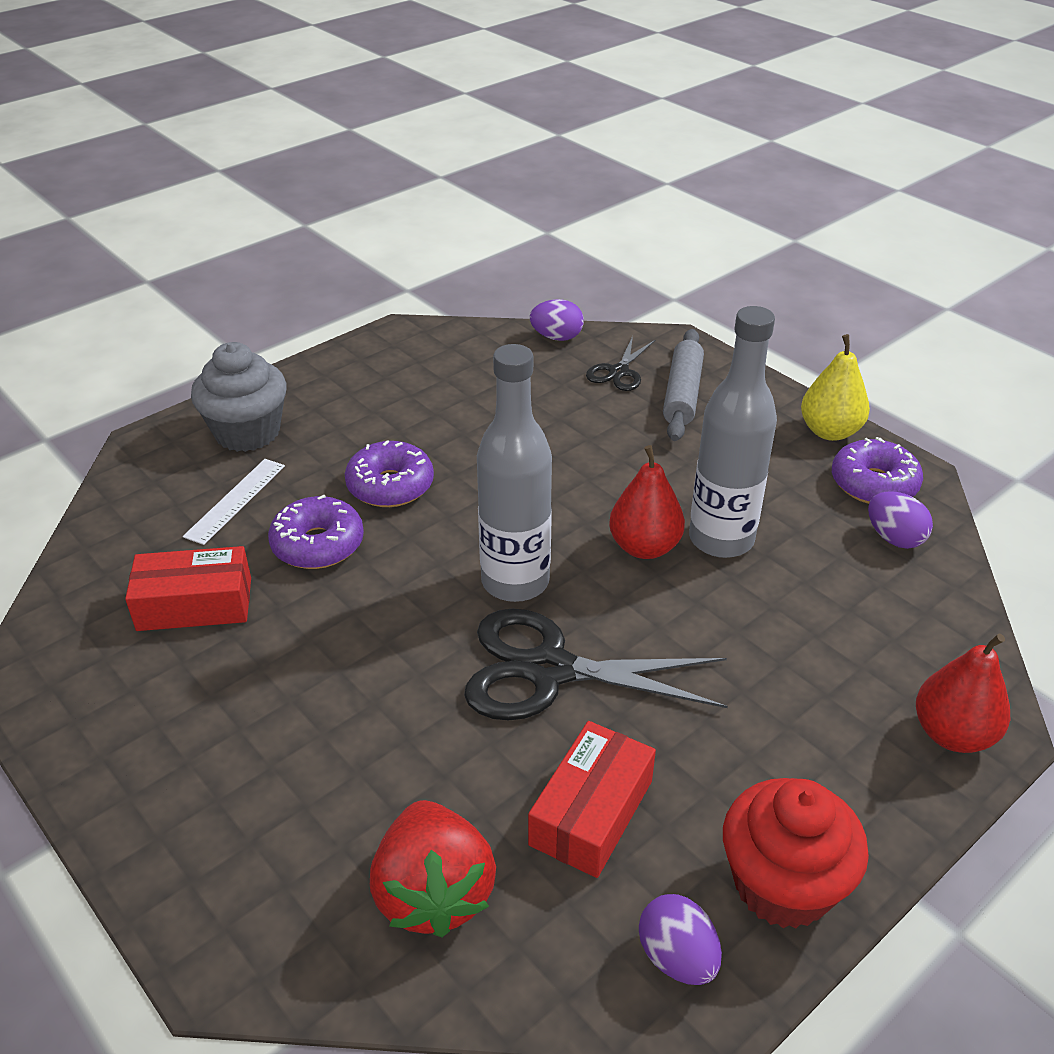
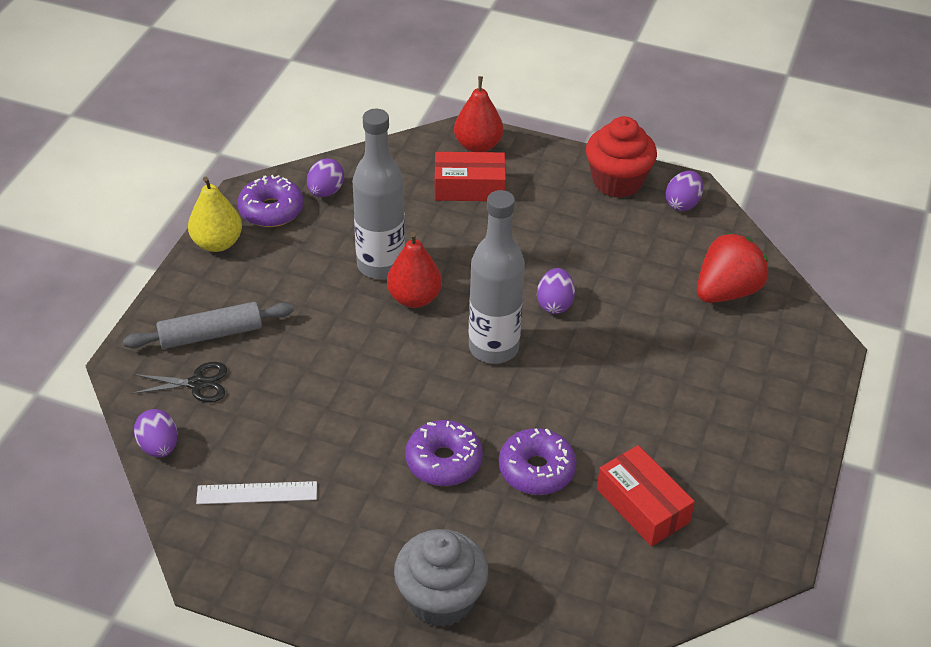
camera: 120 degrees left, 5 degrees up
(235, 500) = (528, 551): white ruler -> white ruler (257, 493)
(549, 670) = (554, 304): black scissors -> purple egg
(591, 812) = (634, 254): red box -> red box (469, 187)

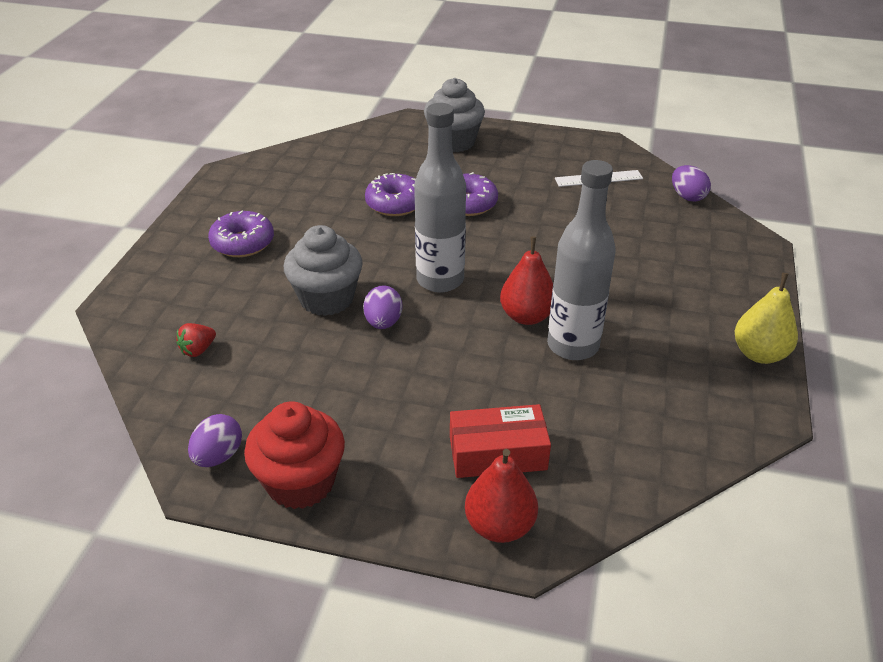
camera: 175 degrees right, 5 degrees down
(197, 384) = (688, 235): black scissors -> none
(210, 334) = (703, 271): grey rolling pin -> none
(271, 210) = (726, 398): purple donut -> purple donut (243, 243)
(325, 191) = (676, 429): purple egg -> none
(612, 336) = (327, 298): none -> grey cupcake
(642, 505) = (315, 190): red box -> none
(726, 291) = (198, 350): red strawberry -> red strawberry, size x0.48

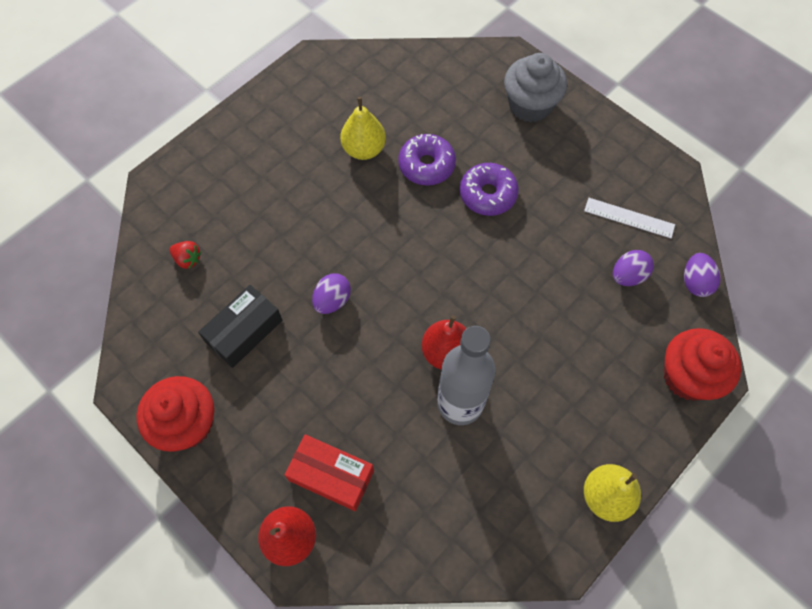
camera: 30 degrees right, 25 degrees up
(198, 350) = (188, 259): red strawberry -> red strawberry turned 135 degrees counterclockwise
(218, 456) = (149, 370): purple egg -> purple egg (628, 276)
(243, 243) = (280, 155): purple donut -> none
(307, 380) = (244, 331): none -> black box
(326, 212) = (364, 149): none -> yellow pear
(327, 298) = (306, 252): grey cupcake -> none
(440, 280) = (404, 276): grey bottle -> none
(741, 252) = (687, 376): none -> red cupcake

